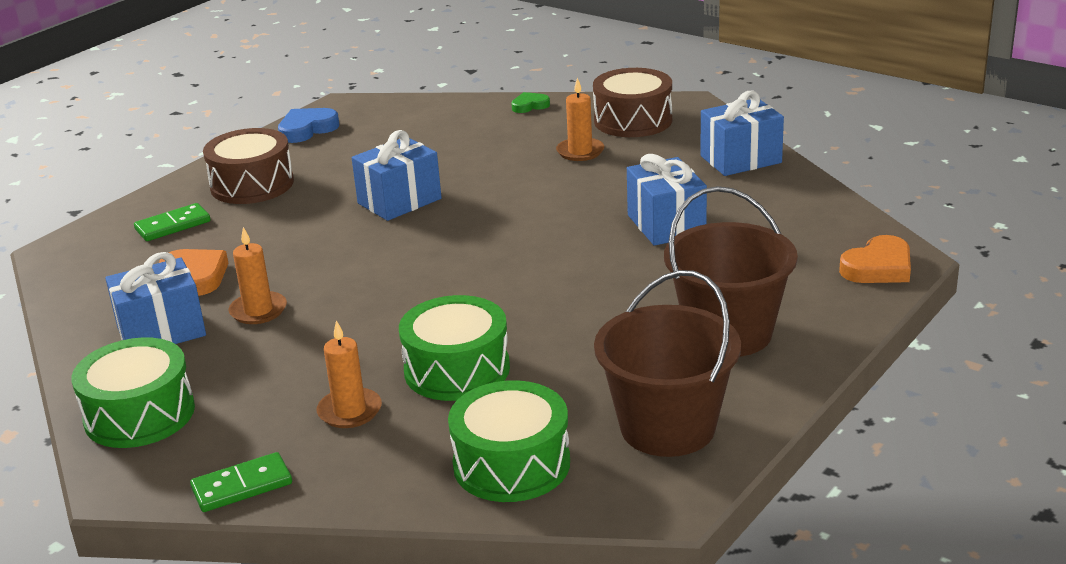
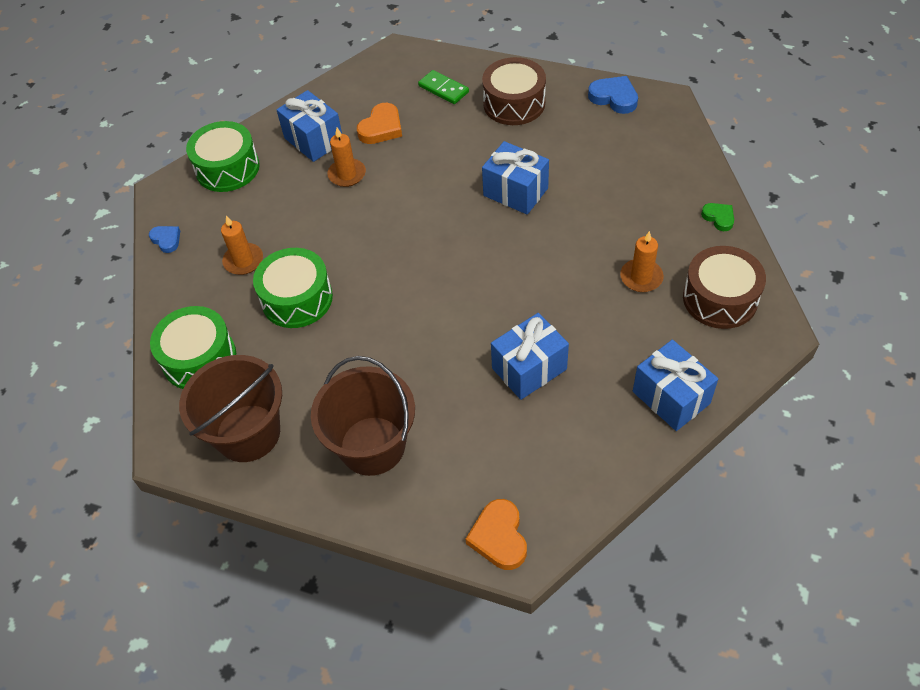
camera: 75 degrees right, 25 degrees up
(242, 486) = (166, 240): green domino -> blue heart
(878, 267) = (499, 537): orange heart -> orange heart turned 45 degrees clockwise

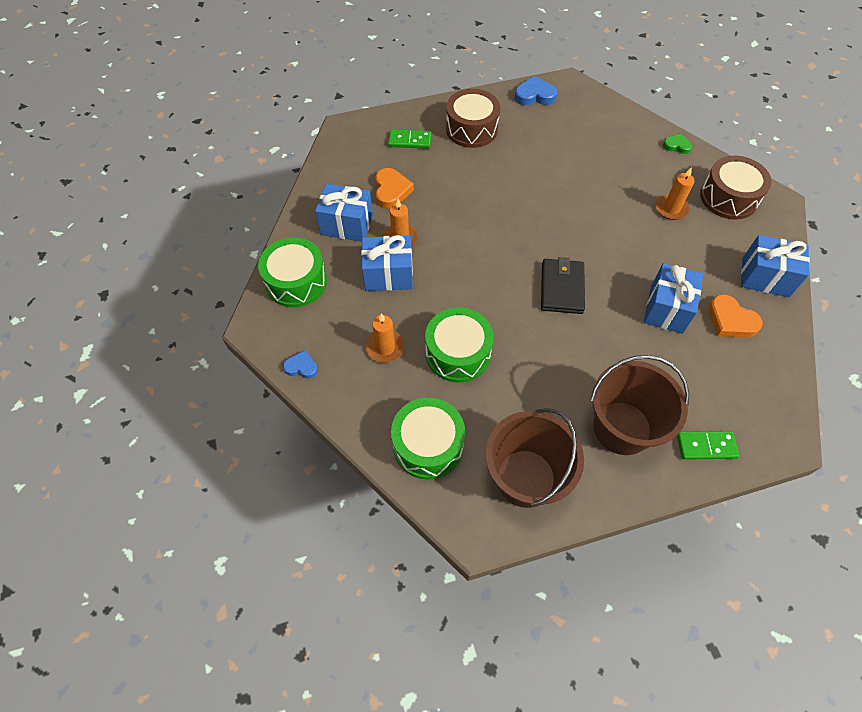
camera: 40 degrees left, 5 degrees up
(432, 510) = (706, 446): none -> green domino
(447, 294) = (562, 288): none -> black wallet
(499, 537) = (763, 435): orange heart -> orange heart (730, 320)
(515, 192) = (535, 191): blue gift -> blue gift (388, 275)

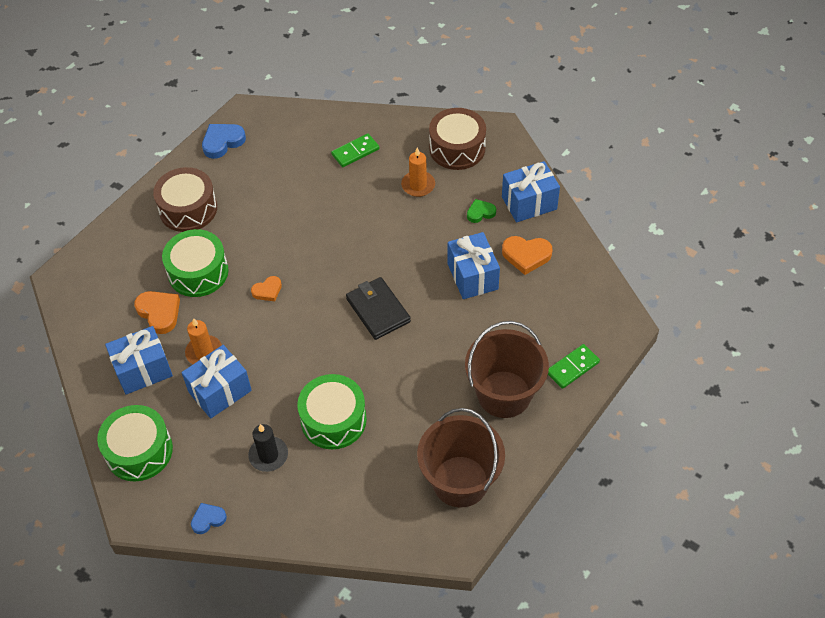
camera: 35 degrees left, 5 degrees down
(385, 348) = (268, 455): orange candle -> black candle
(410, 141) = (137, 254): green domino -> green domino (355, 152)
(428, 445) = (366, 509): green drum -> green drum (198, 272)
(484, 221) = (267, 291): none -> orange heart
(676, 146) = (383, 123): green heart -> green heart (480, 212)

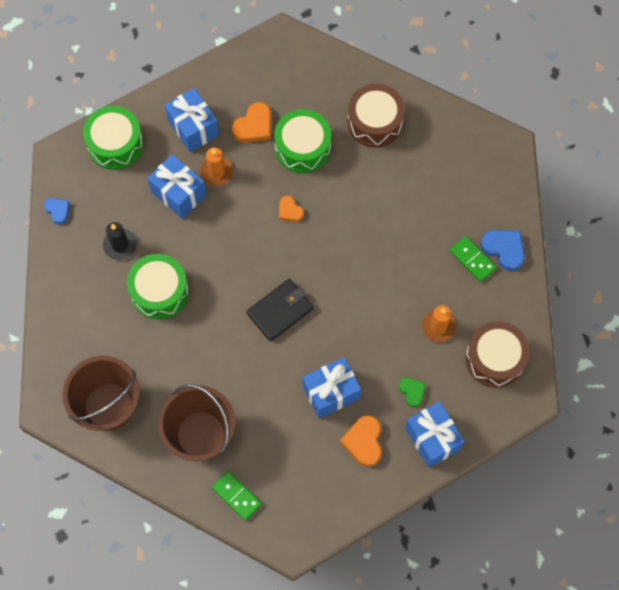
camera: 80 degrees right, 15 degrees up
(222, 142) = (464, 133): blue heart -> blue heart (504, 249)

